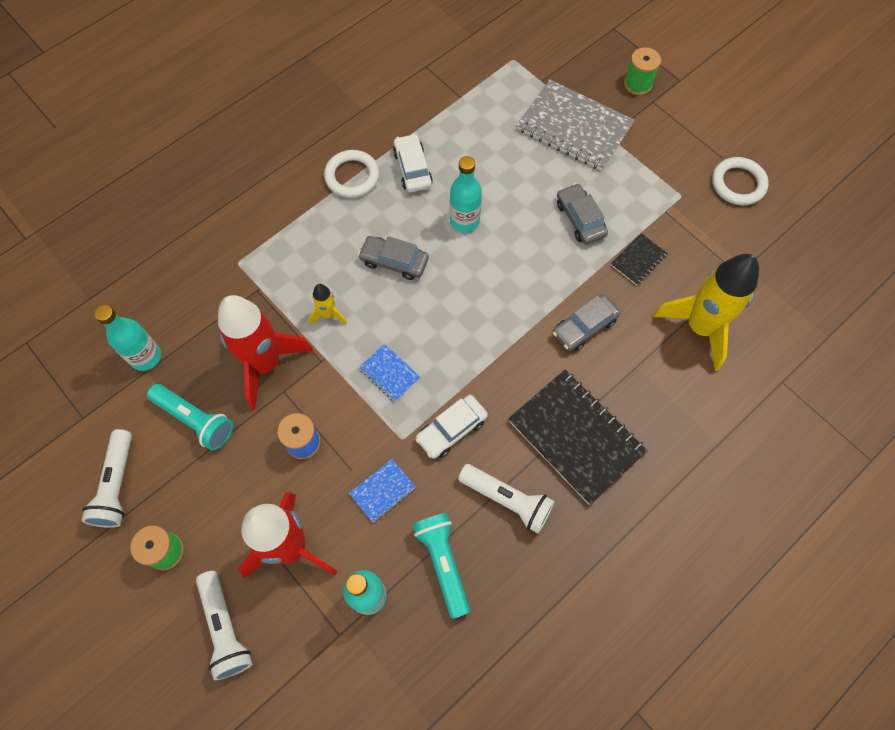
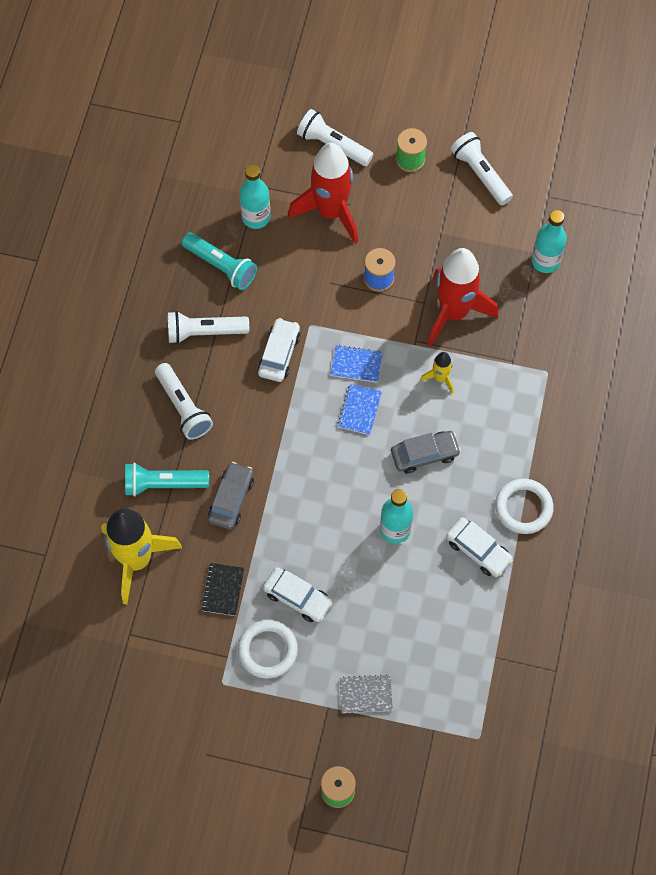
camera: 145 degrees right, 0 degrees up
(195, 420) = (468, 244): turquoise flashlight -> turquoise flashlight (163, 484)
(382, 491) = (297, 283): blue notebook -> blue notebook (359, 410)
(574, 127) = (366, 694): grey notebook -> grey notebook, size x0.46
(576, 437) = (183, 407): black notebook -> white flashlight
(580, 219) = (297, 597): grey car -> white car
(738, 184) = (177, 732): white ring -> white ring (267, 650)

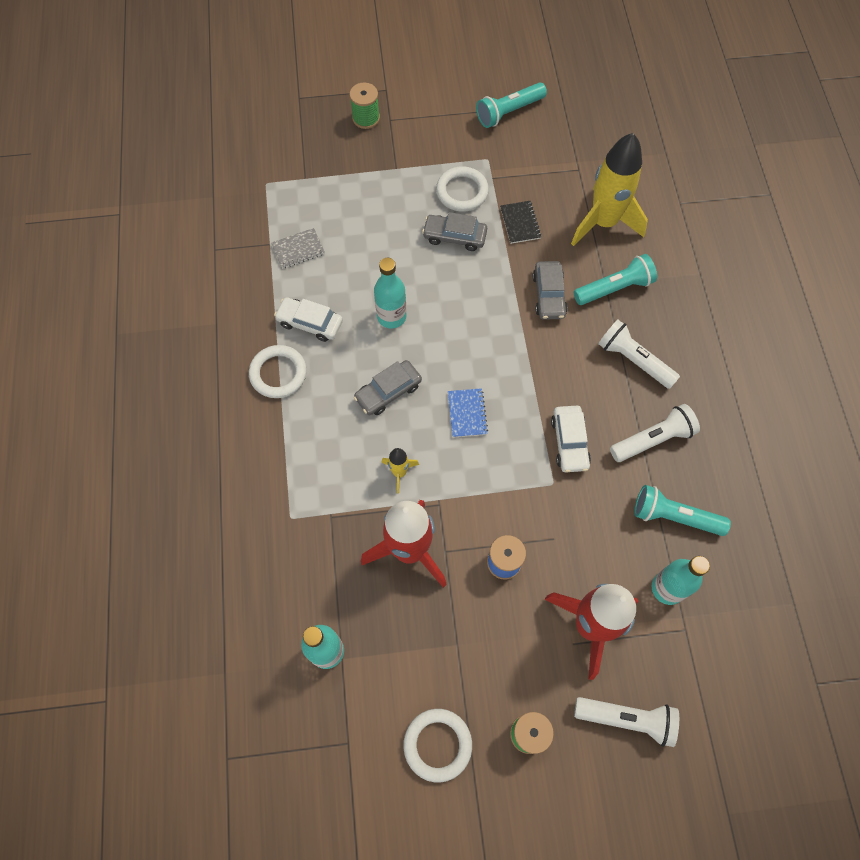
camera: 160 degrees right, 0 degrees up
(170, 740) = (509, 112): none -> turquoise flashlight
(297, 597) = (454, 236): white car -> grey car
(356, 364) = (488, 458): blue notebook -> none
(366, 694) = (369, 185): grey notebook -> grey notebook (298, 249)
(480, 174) = (437, 745): white flashlight -> white ring

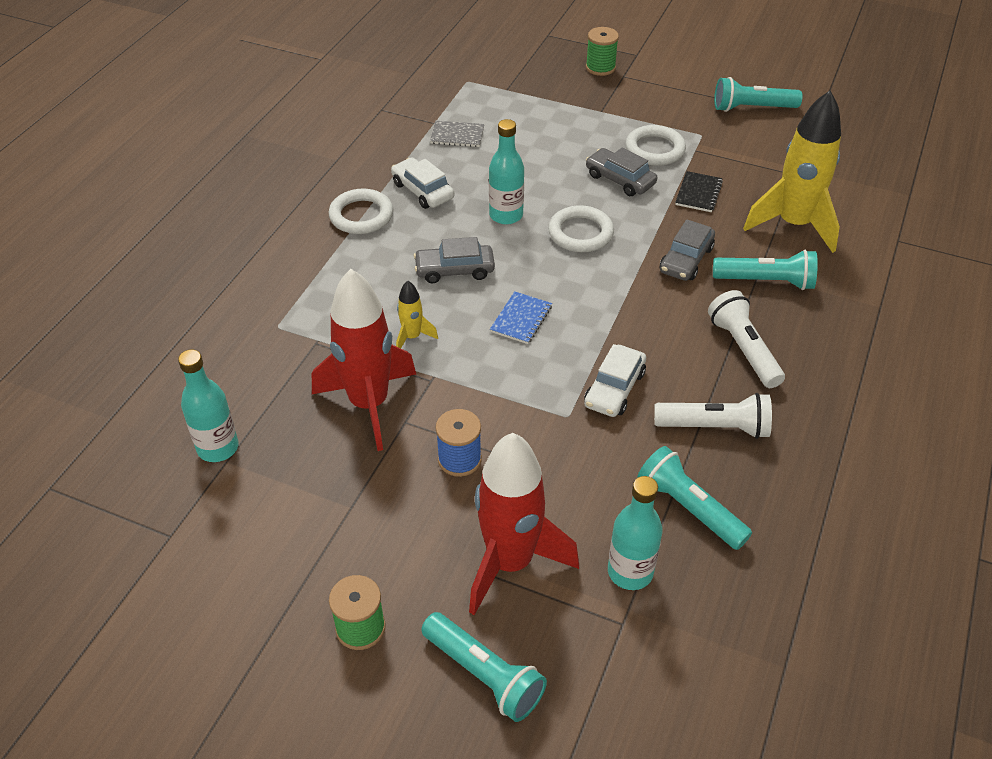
camera: 30 degrees right, 20 degrees down
(437, 745) = (256, 585): white ring -> white ring (580, 233)
(627, 719) = (484, 674): white flashlight -> turquoise flashlight

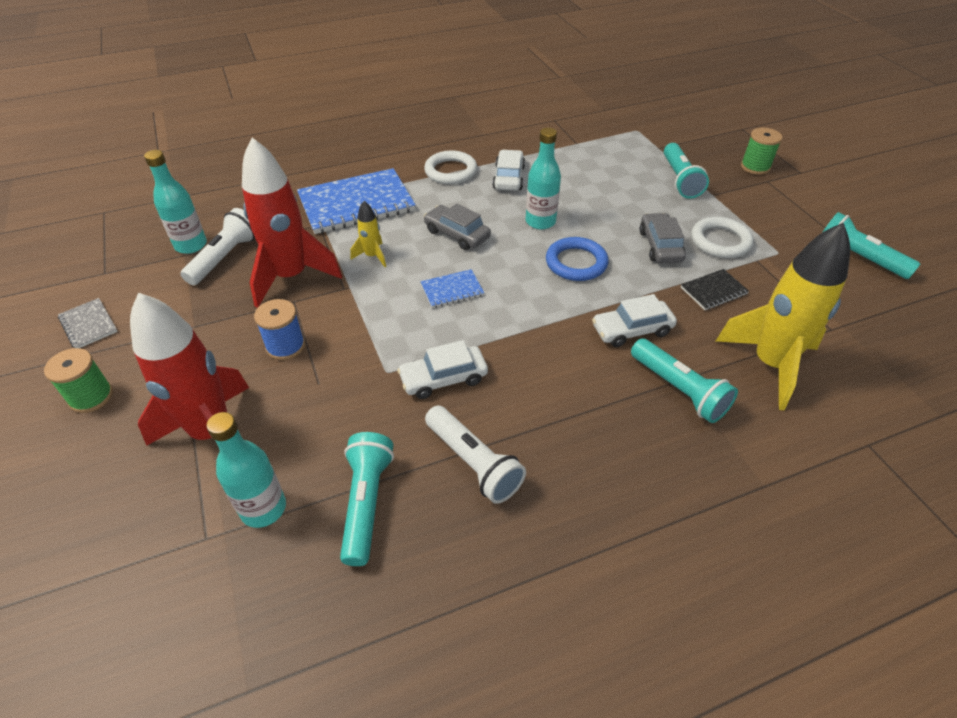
camera: 45 degrees right, 0 degrees up
(320, 301) = (356, 204): none -> blue notebook
(457, 135) = (581, 158): grey notebook -> grey notebook (88, 325)
(484, 674) = (93, 487): turquoise flashlight -> turquoise flashlight (680, 180)
(580, 233) = (576, 263): white ring -> blue ring
(686, 259) = (632, 330): grey car -> white car
(743, 349) = (582, 425): white flashlight -> white flashlight (225, 257)

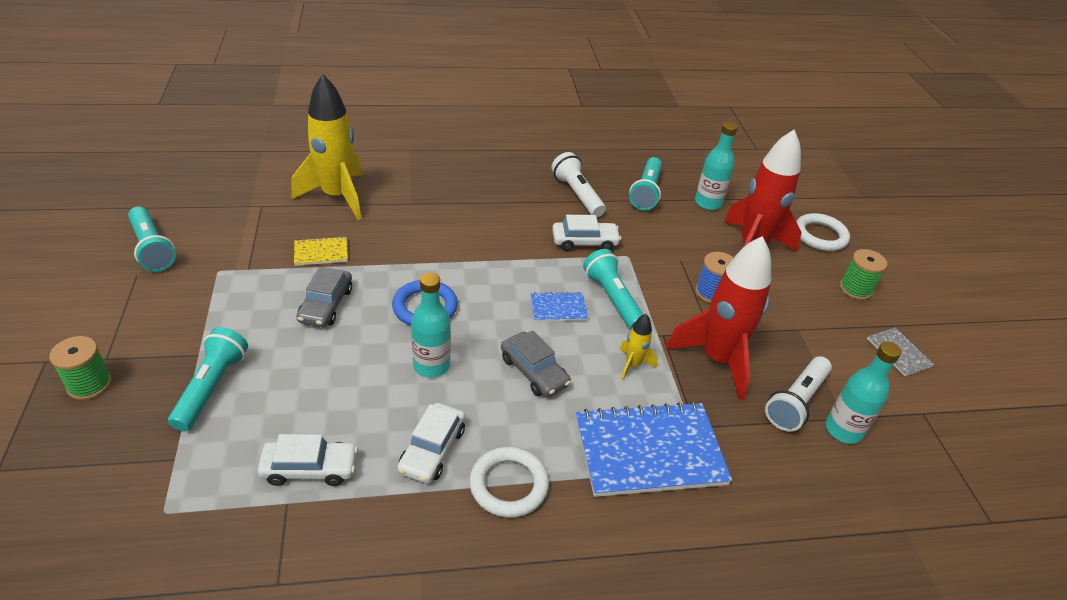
camera: 170 degrees left, 5 degrees down
(632, 330) = (419, 240): white car -> white car (310, 468)
(679, 390) = (417, 198): turquoise flashlight -> turquoise flashlight (612, 299)
(713, 291) = (321, 252): black notebook -> yellow notebook
(720, 241) = (260, 295): white ring -> white ring (820, 235)

